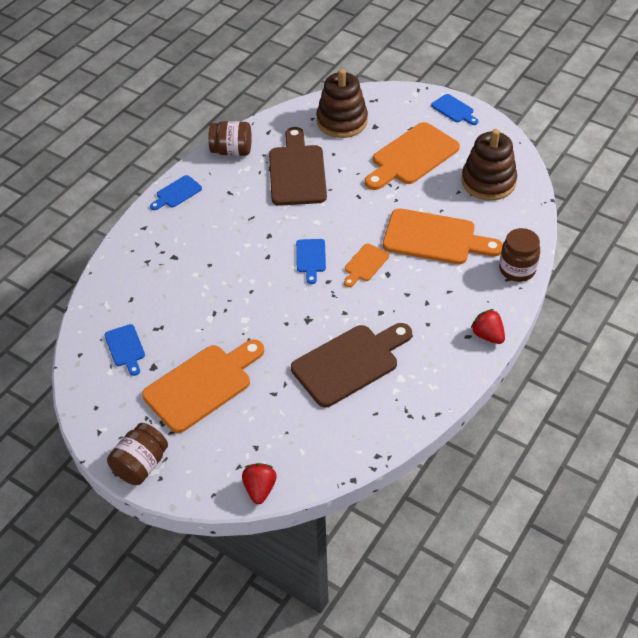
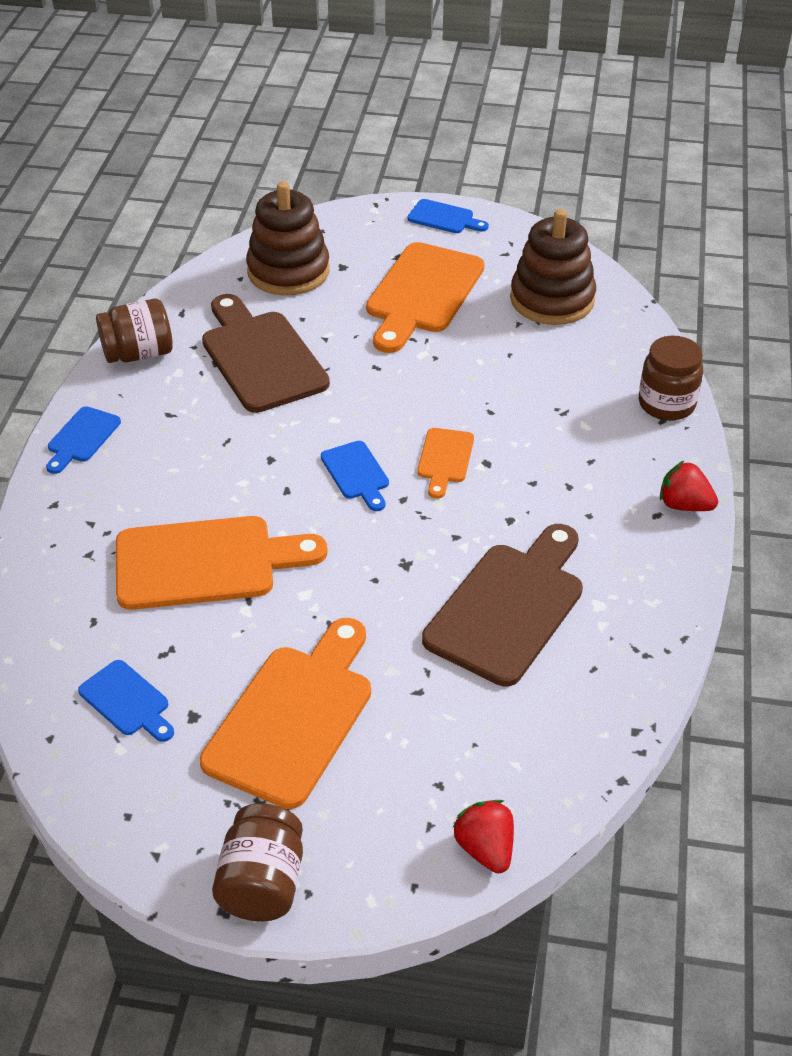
camera: 25 degrees left, 5 degrees down
(435, 238) = (525, 394): orange cutting board -> orange cutting board (206, 562)

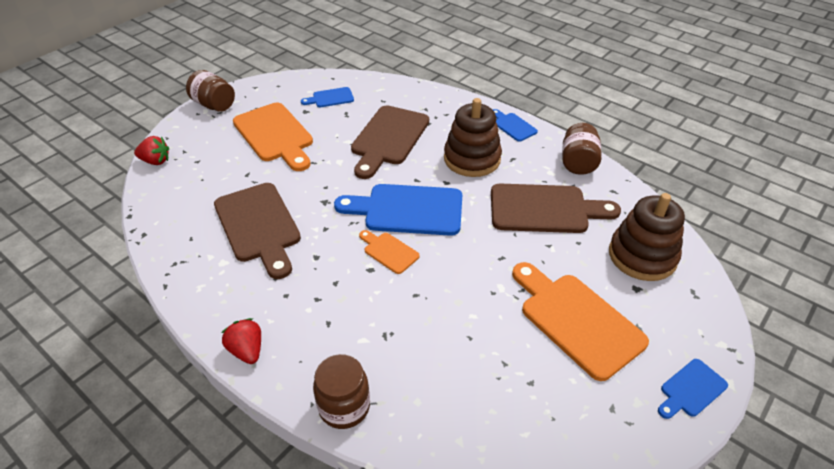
camera: 120 degrees right, 0 degrees up
(206, 562) = (388, 139): orange cutting board -> brown cutting board
(356, 474) = (407, 210): blue cutting board -> blue cutting board, size x2.01
(552, 300) = (524, 405): brown stacking toy -> brown stacking toy (472, 159)
(684, 505) = (247, 350): red strawberry -> red strawberry turned 90 degrees counterclockwise

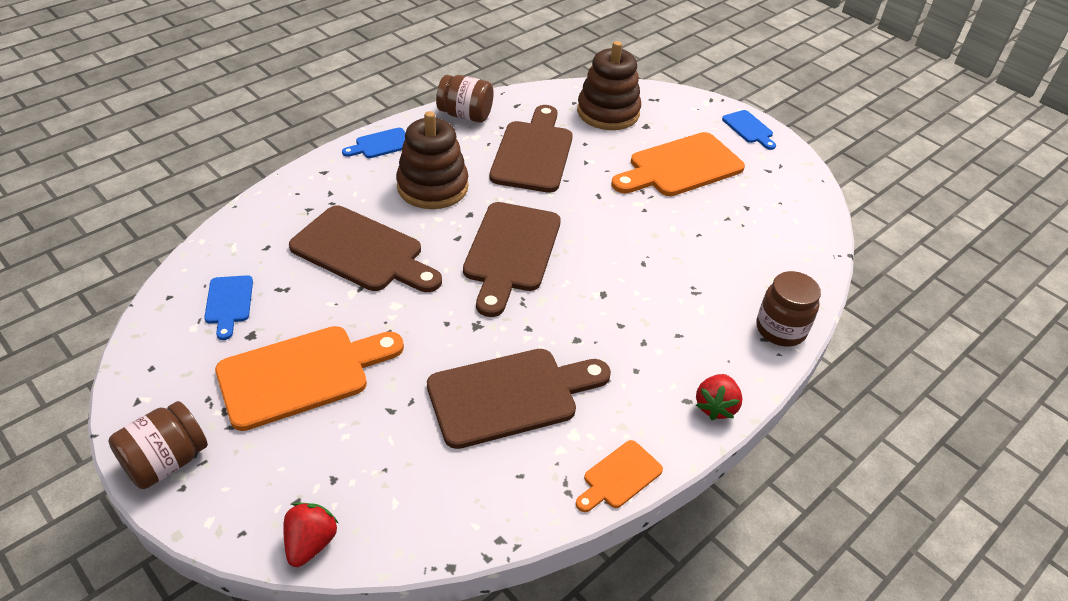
camera: 85 degrees left, 0 degrees up
(247, 350) = (715, 406): red strawberry -> red strawberry turned 45 degrees counterclockwise
(389, 251) = (577, 276): orange cutting board -> orange cutting board (619, 477)
(407, 210) = (511, 252): blue cutting board -> brown cutting board

